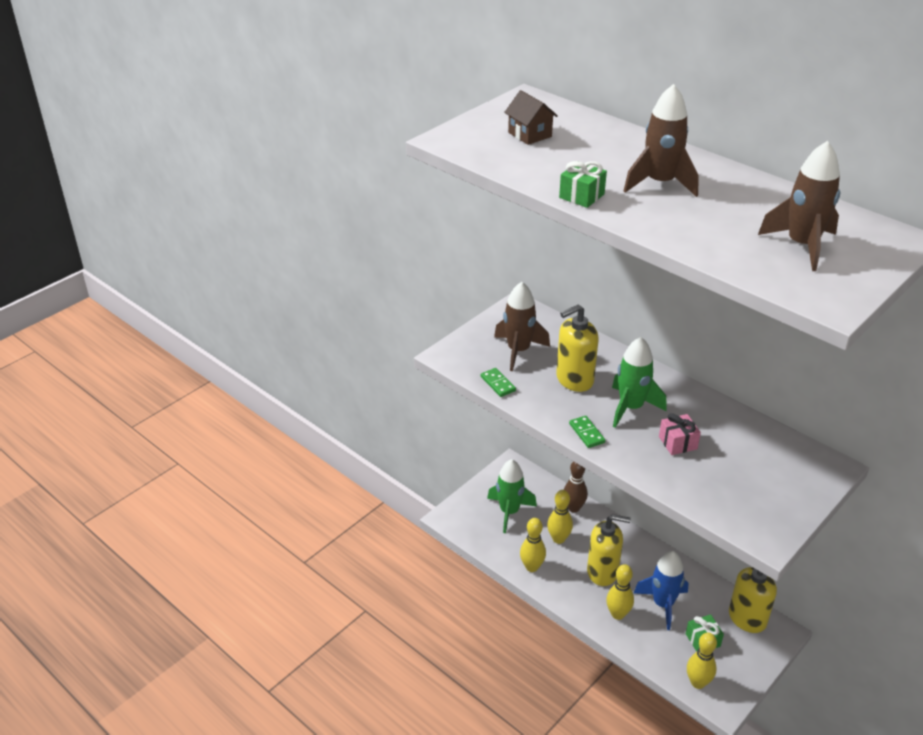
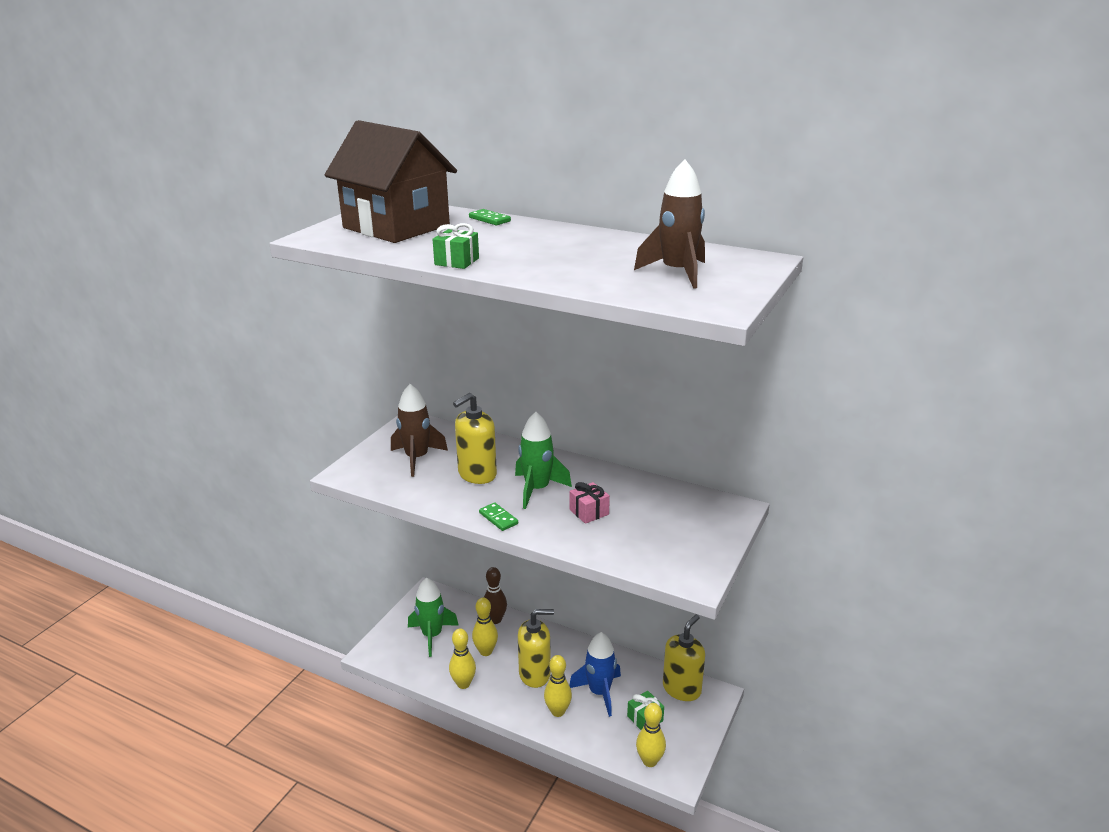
camera: 15 degrees left, 10 degrees down
(498, 384) = (400, 489): green domino -> green domino (489, 219)
(529, 134) = (396, 226): brown house -> brown house, size x2.43
(660, 183) = (531, 246): brown rocket -> none

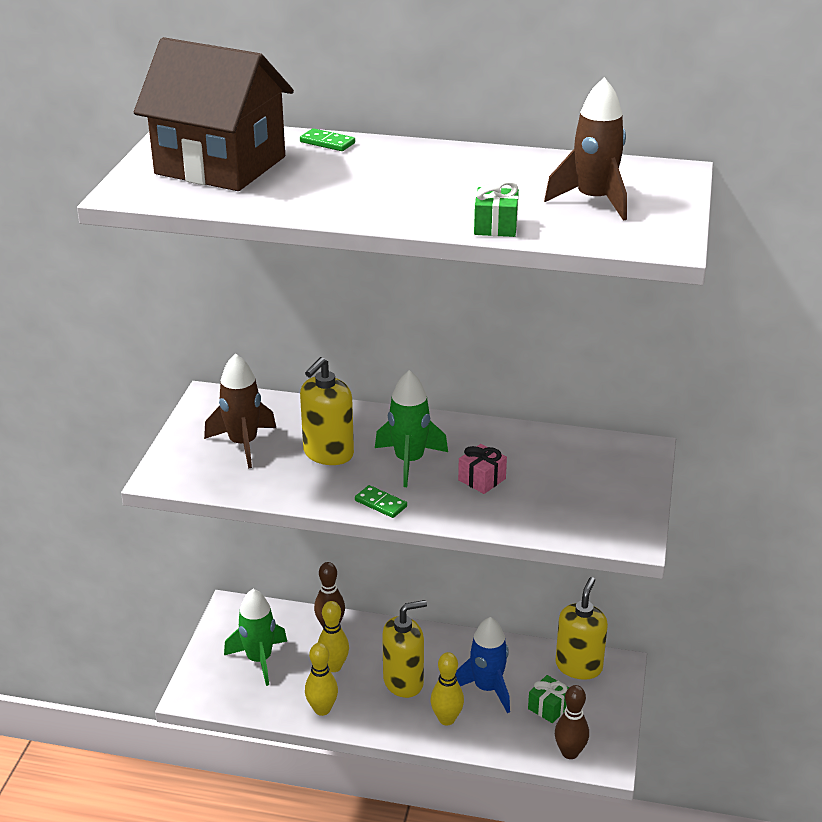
camera: 15 degrees left, 5 degrees up
(457, 261) = (335, 211): green gift -> green gift (495, 226)
(649, 761) = (570, 752): yellow bowling pin -> brown bowling pin

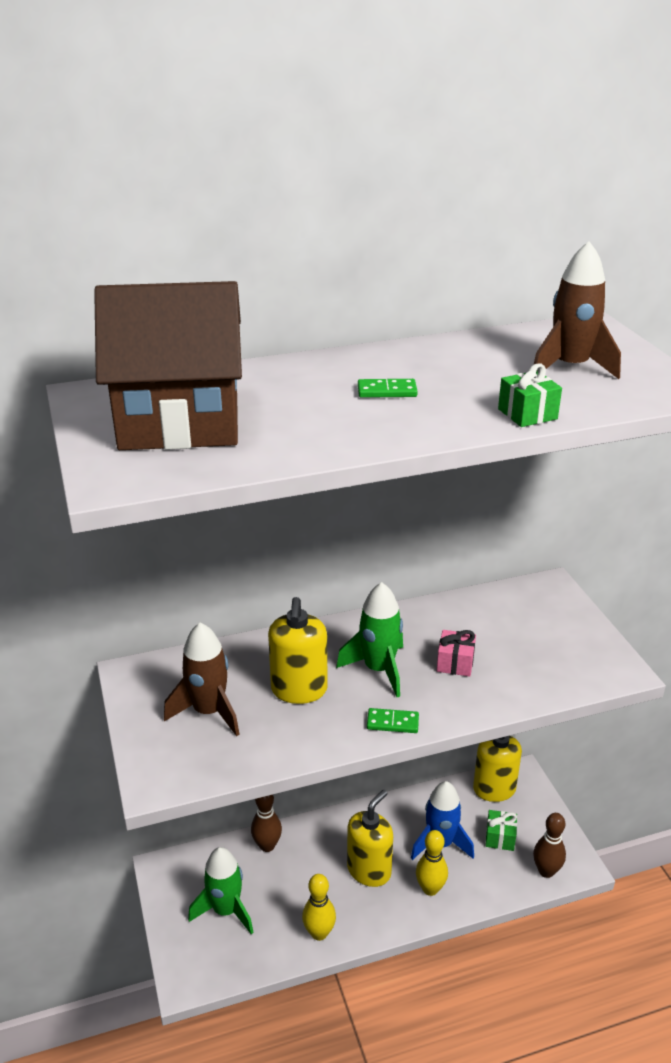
camera: 30 degrees left, 0 degrees up
(327, 143) = (259, 372): green domino -> green domino (387, 391)
(334, 666) = (298, 884): yellow bowling pin -> none

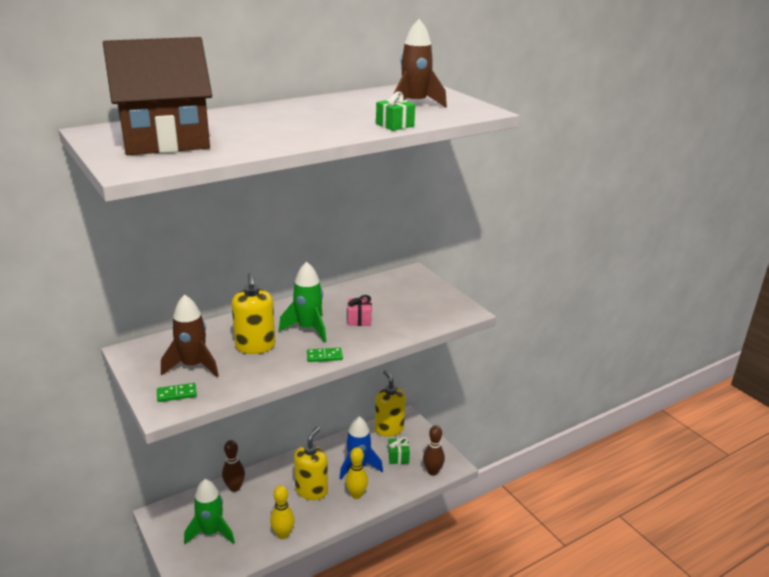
camera: 15 degrees left, 5 degrees down
(387, 391) = (301, 120): green domino -> green domino (177, 394)

